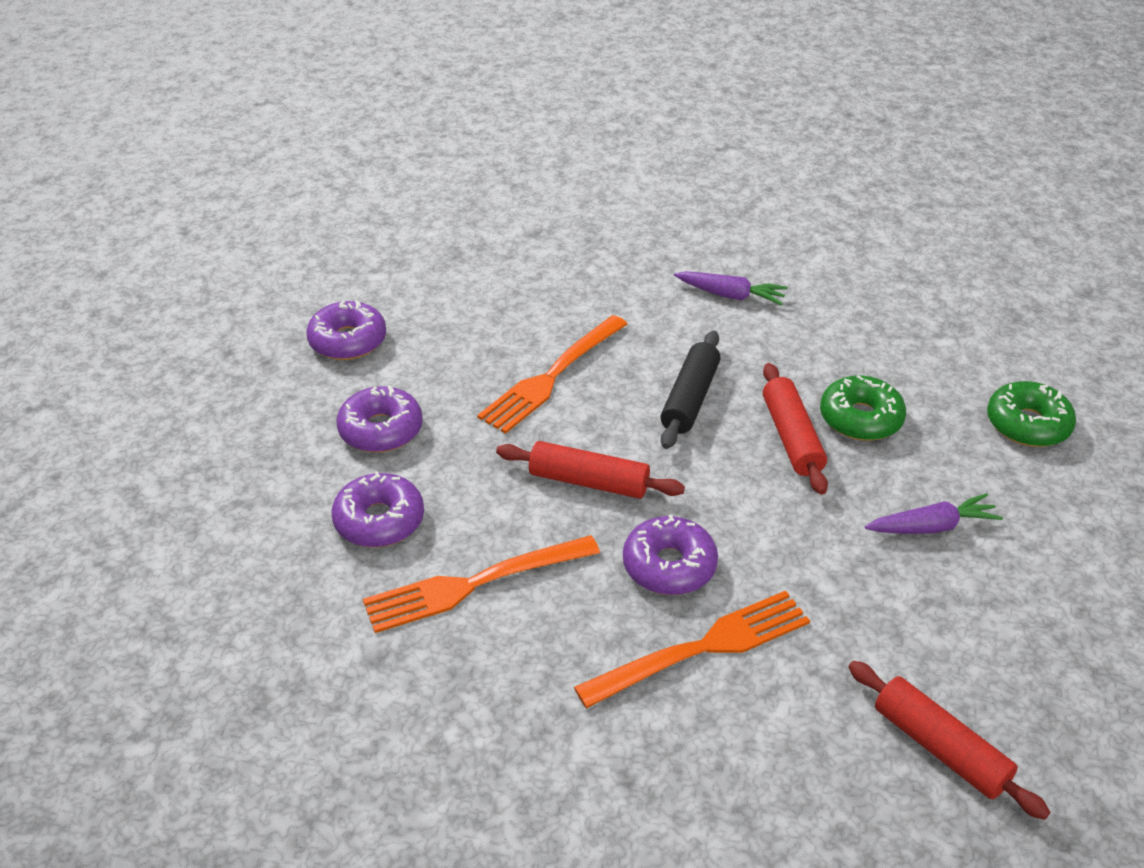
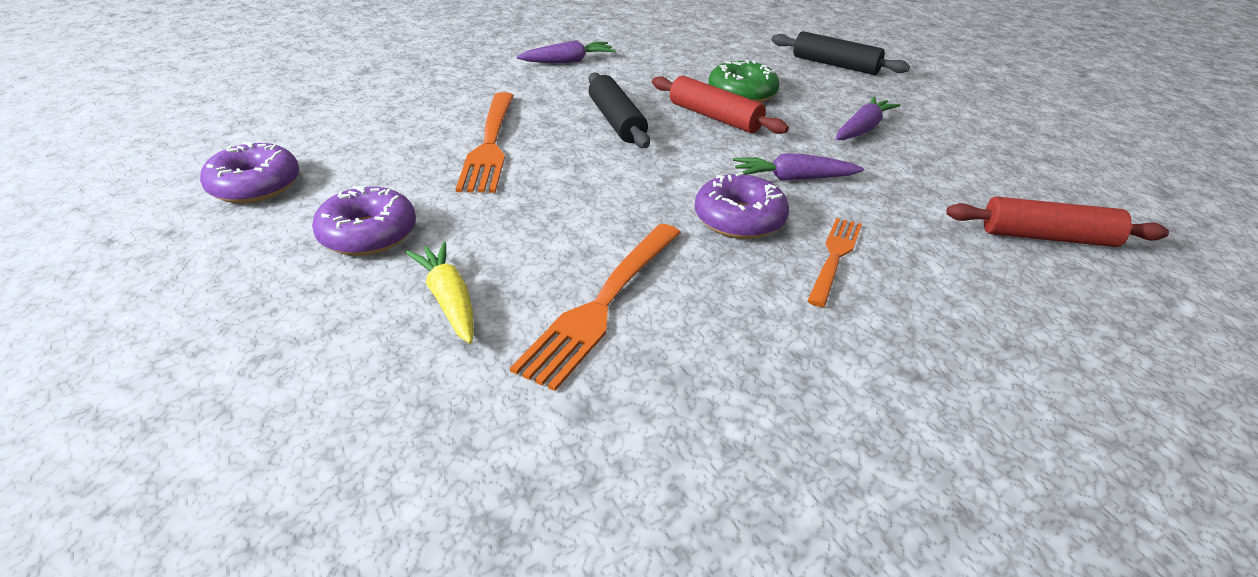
camera: 40 degrees left, 5 degrees down
(379, 520) = (448, 300): purple donut -> yellow carrot
(588, 482) = (607, 195): red rolling pin -> none
(702, 648) = (834, 257): orange fork -> orange fork, size x0.62
(774, 549) = (792, 178): none -> purple carrot
(1027, 424) = (835, 65): green donut -> black rolling pin

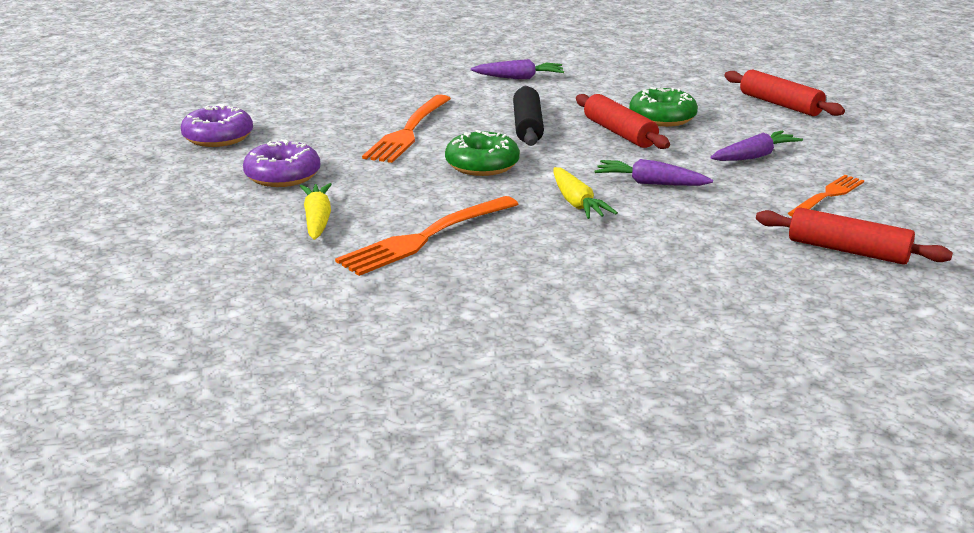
camera: 20 degrees right, 10 degrees down
(601, 180) = (482, 165): none -> green donut
(739, 219) = (577, 203): purple donut -> yellow carrot
(834, 257) = (635, 237): orange fork -> orange fork (827, 196)
(835, 65) = (780, 104): black rolling pin -> red rolling pin

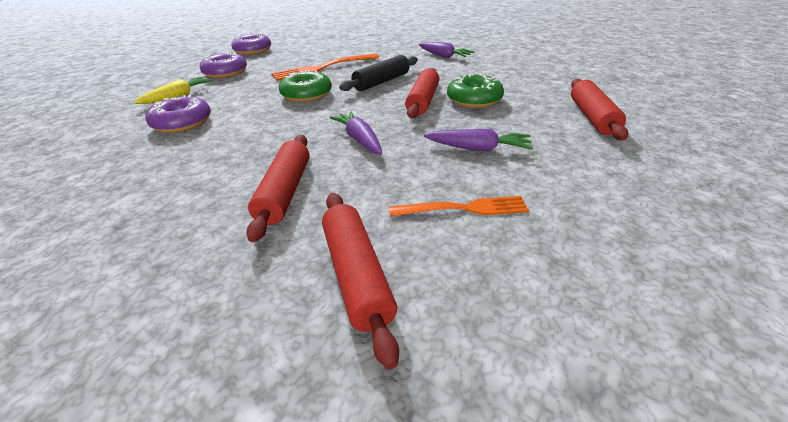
camera: 45 degrees right, 10 degrees up
(426, 237) = (182, 123): orange fork -> purple donut
(577, 203) = (289, 135): yellow carrot -> none
(694, 237) = (285, 192): none -> red rolling pin

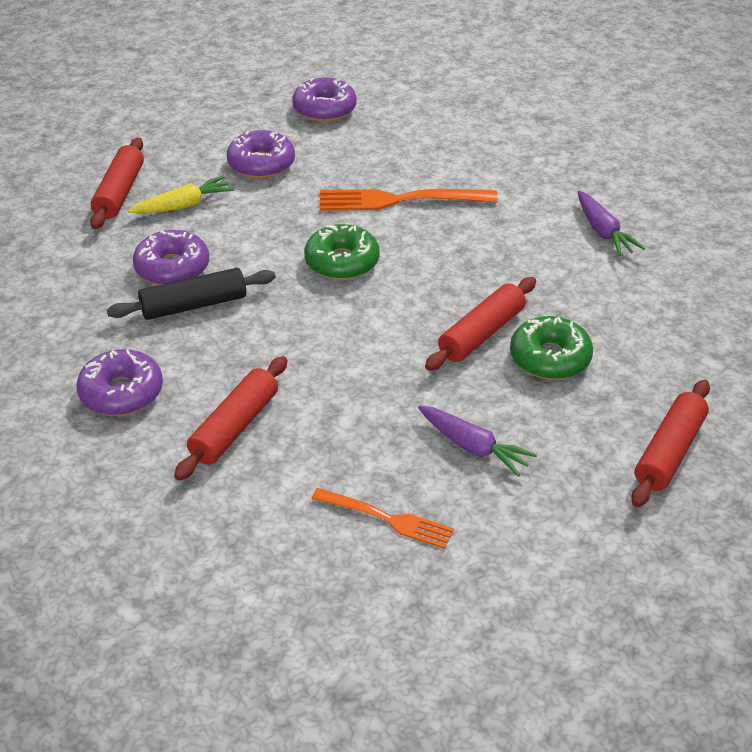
camera: 25 degrees right, 5 degrees up
(164, 200) = (121, 392): none -> purple donut
(356, 275) = (246, 544): red rolling pin -> red rolling pin (119, 192)
(359, 139) = (353, 378): purple carrot -> none
(382, 82) = (459, 268): black rolling pin -> black rolling pin (194, 305)

